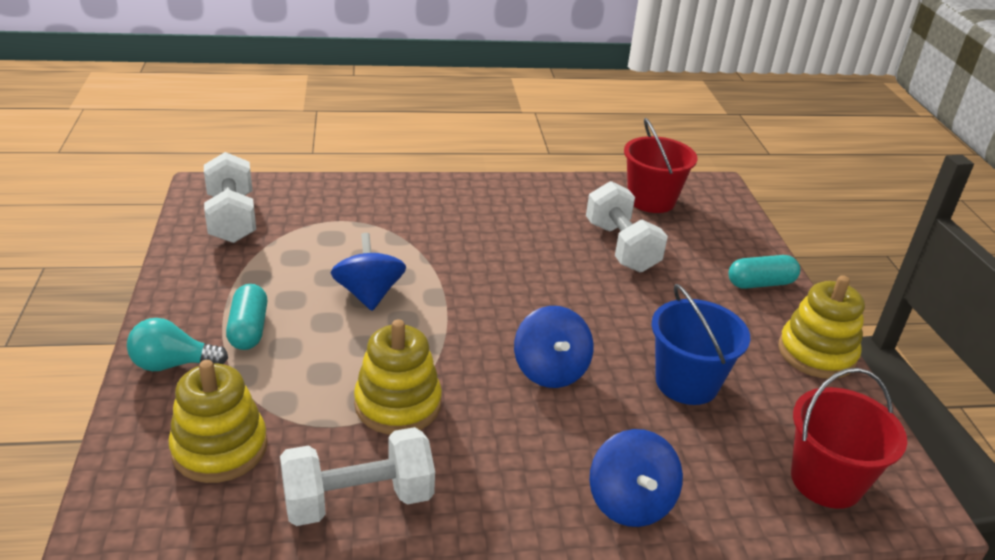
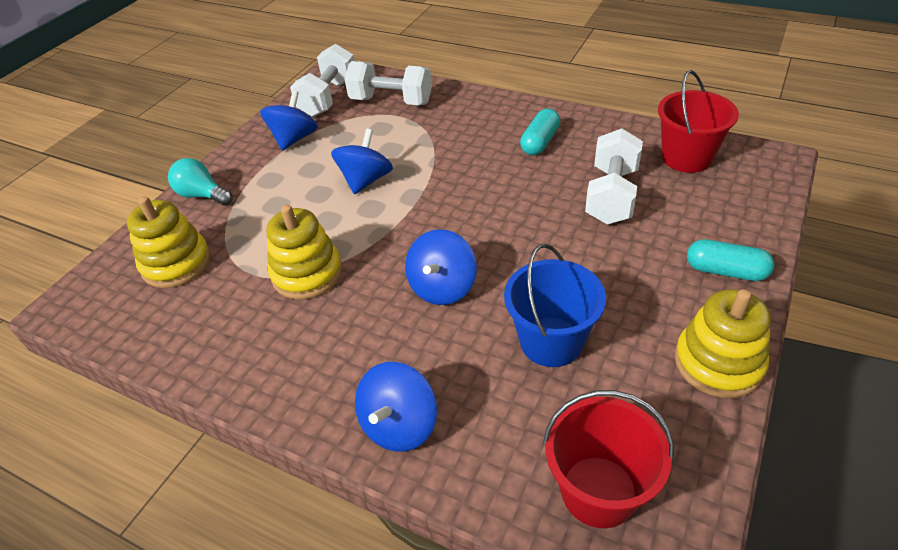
camera: 40 degrees right, 10 degrees up
(234, 272) = (294, 139): none -> blue spinning top
(249, 329) = (266, 184): turquoise capsule -> turquoise capsule (540, 142)
(358, 499) = (219, 334): white dumbbell -> white dumbbell (391, 101)

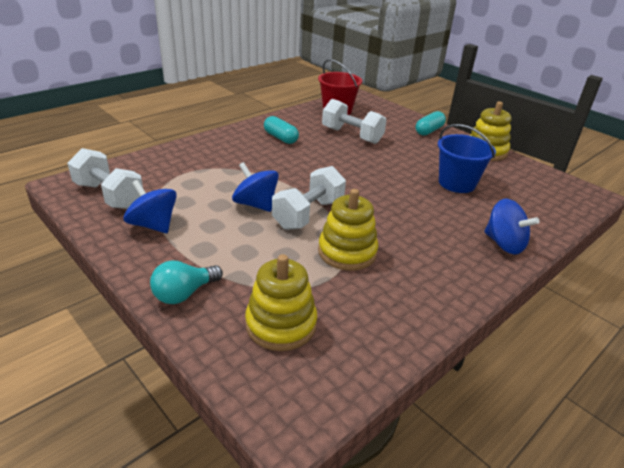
camera: 75 degrees left, 10 degrees down
(391, 101) = (159, 171): white dumbbell -> white dumbbell (308, 214)
(442, 287) = (396, 203): blue spinning top -> none
(598, 491) = (554, 199): red bucket -> none

